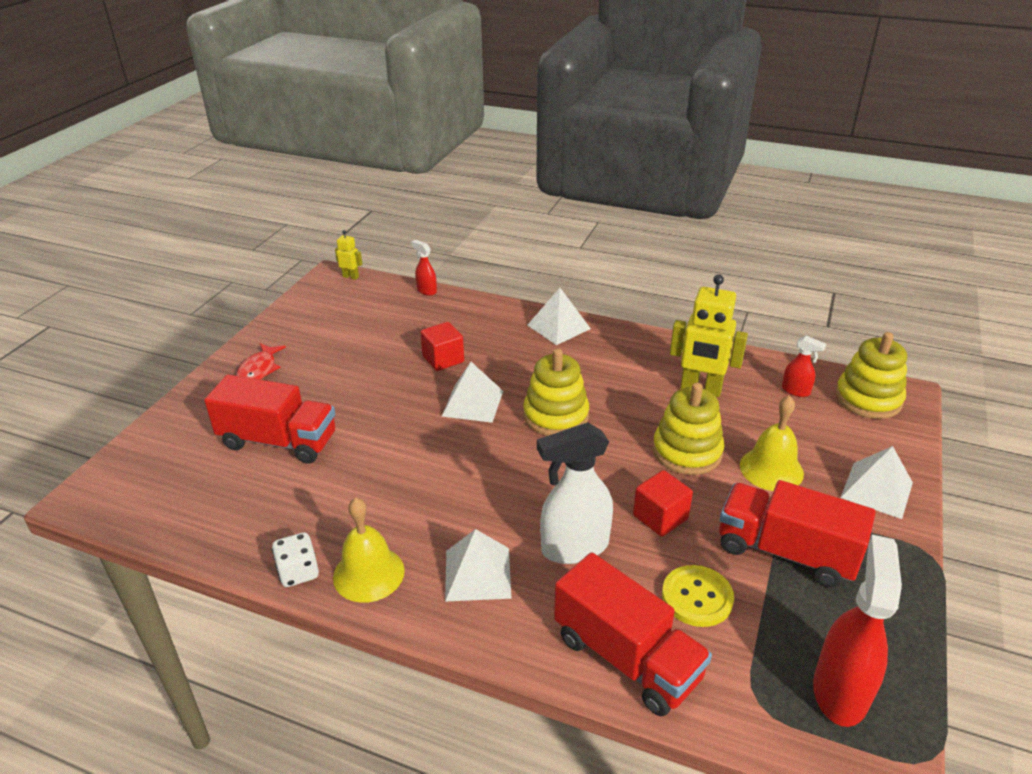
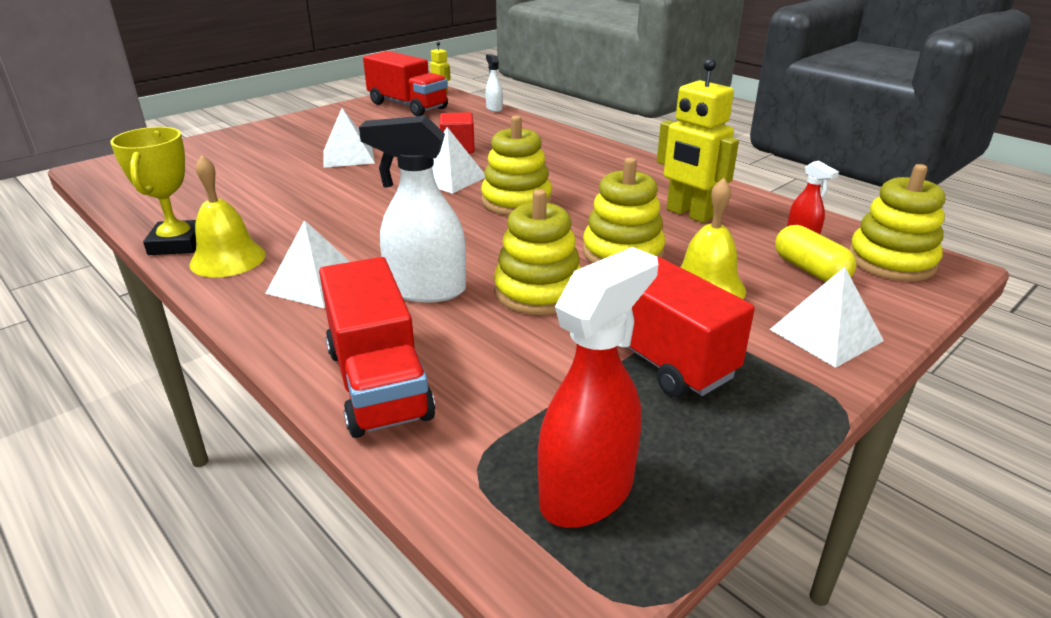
camera: 25 degrees right, 5 degrees down
(259, 370) = (304, 128): red fish -> none
(278, 441) = (265, 168): red truck -> red truck (408, 106)
(298, 572) = (177, 244): white dice -> yellow trophy
(426, 290) = (494, 108): red spray bottle -> white spray bottle
(559, 327) = (588, 148): white pyramid -> white pyramid (348, 156)
(660, 517) = (538, 292): red cube -> yellow stacking toy
(697, 597) = (507, 360): yellow button -> none
(825, 426) = (810, 270): none -> yellow capsule

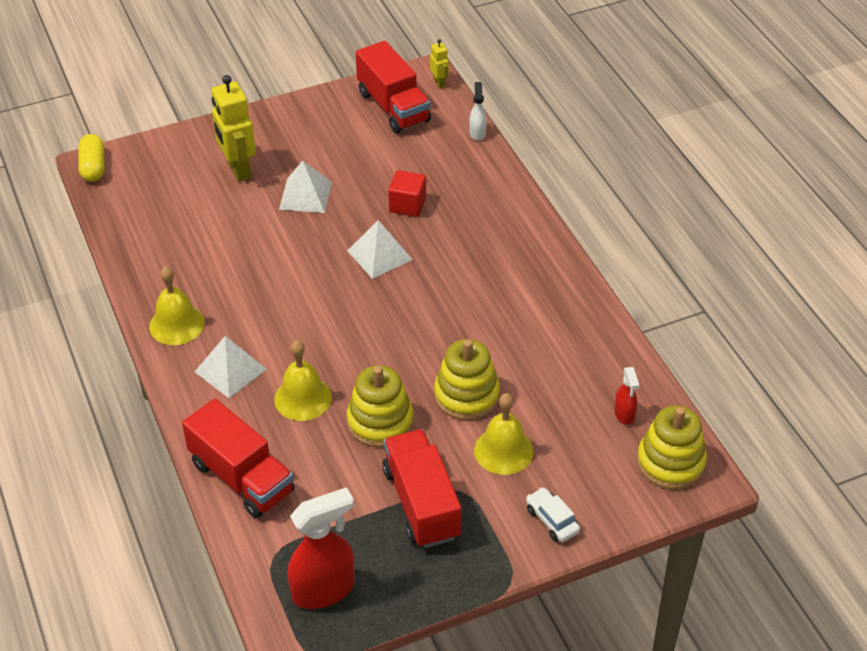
camera: 20 degrees right, 15 degrees up
(177, 244) = (144, 295): yellow trophy -> none
(378, 383) = (242, 478): red truck -> red truck turned 45 degrees counterclockwise
(425, 290) = (303, 398): white spray bottle -> yellow bell
(516, 201) = (419, 304): yellow stacking toy -> none
(689, 214) = (553, 360): yellow robot -> yellow robot (238, 170)
(810, 270) = (597, 454): yellow capsule -> yellow capsule (93, 167)
(826, 335) = (552, 520): white pyramid -> white car

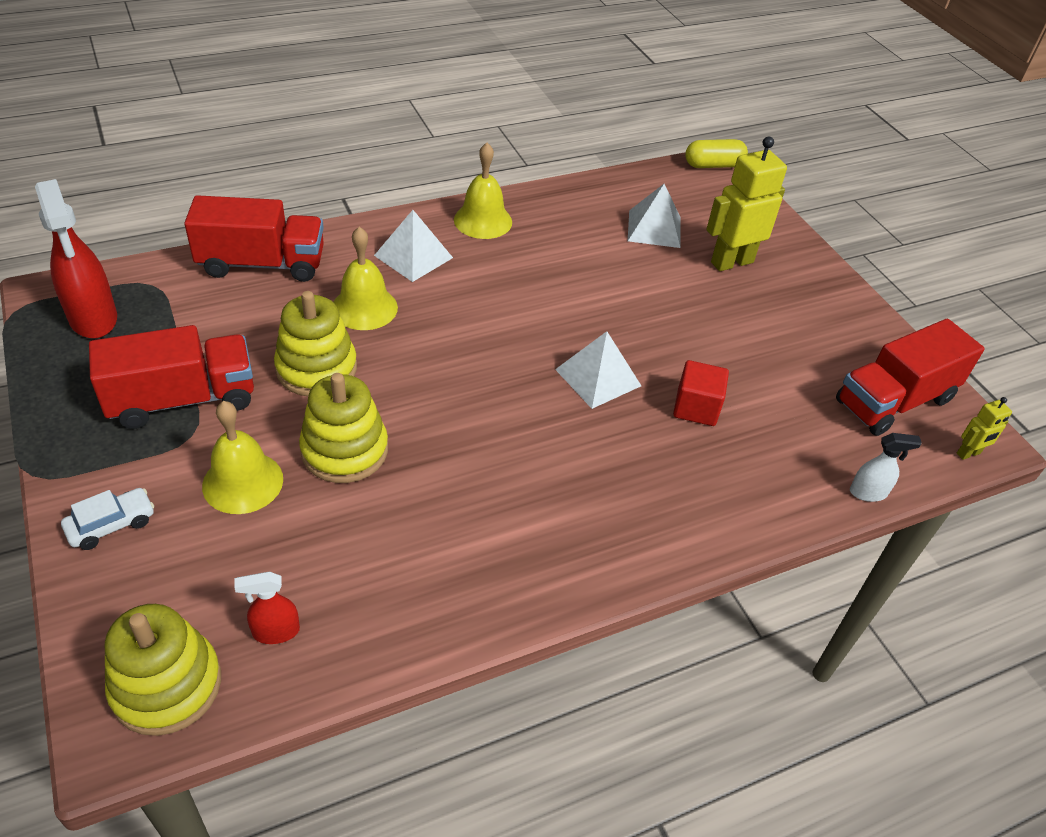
camera: 85 degrees right, 0 degrees up
(242, 478) = (262, 264): red truck -> red truck turned 135 degrees counterclockwise
(305, 195) = (697, 315): white pyramid -> white pyramid (654, 228)

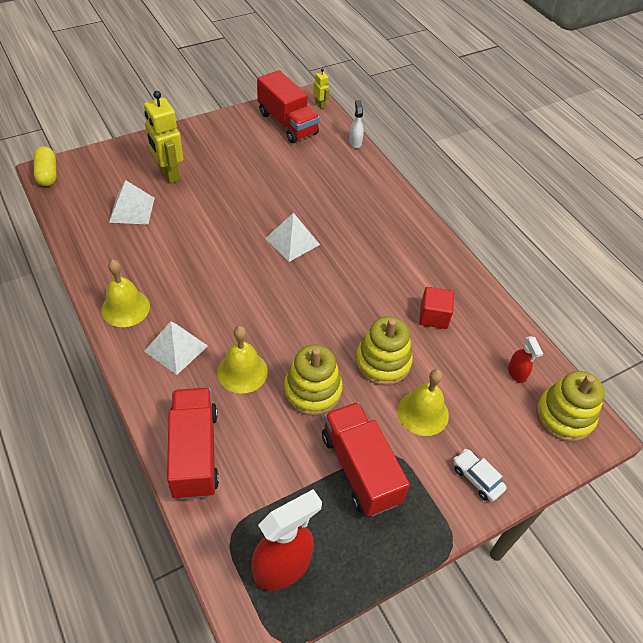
camera: 95 degrees left, 5 degrees up
(696, 408) = (309, 199): red cube -> red cube (433, 316)

